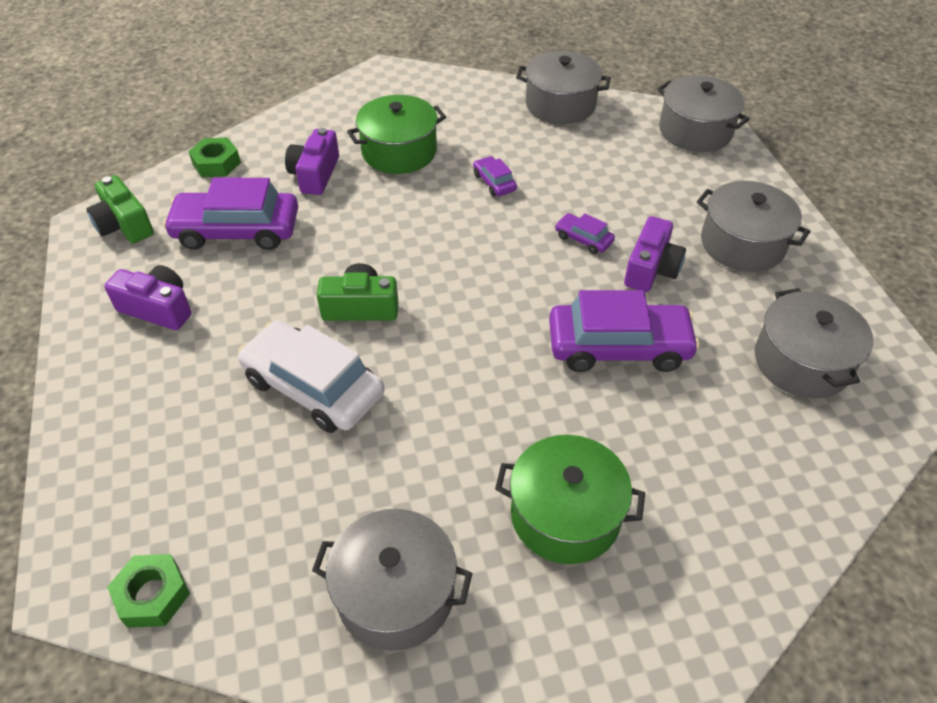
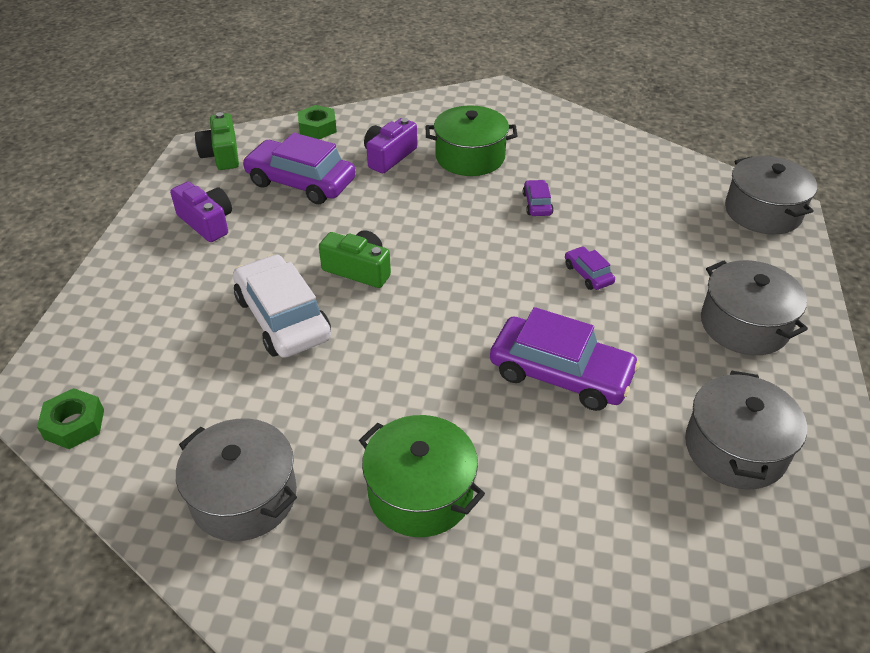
camera: 25 degrees right, 5 degrees down
(560, 104) = (642, 155): grey pot -> none
(651, 269) = (636, 318): purple camera -> none

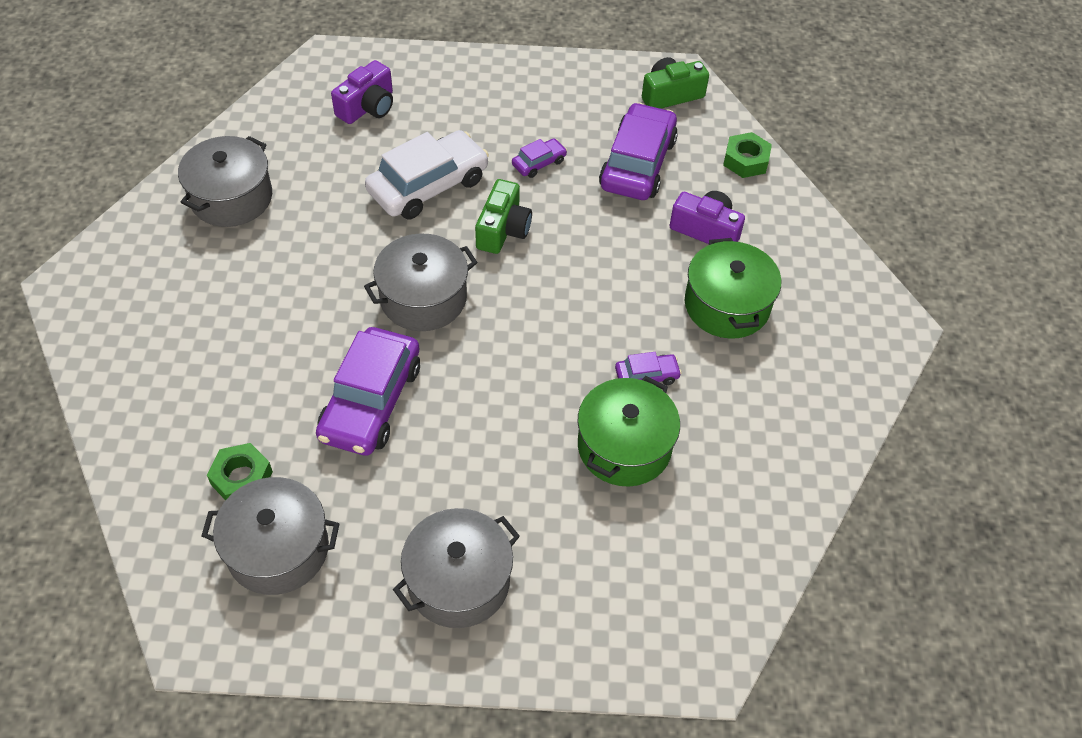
camera: 80 degrees right, 10 degrees up
(74, 424) = (300, 89): green nut -> green nut (242, 478)
(207, 222) = (555, 108): purple camera -> purple camera (368, 107)
(420, 492) = (232, 305): green pot -> green pot (624, 446)
(588, 274) = (525, 427): purple car -> purple car (539, 163)
(762, 212) = (687, 634): grey pot -> grey pot (423, 298)

